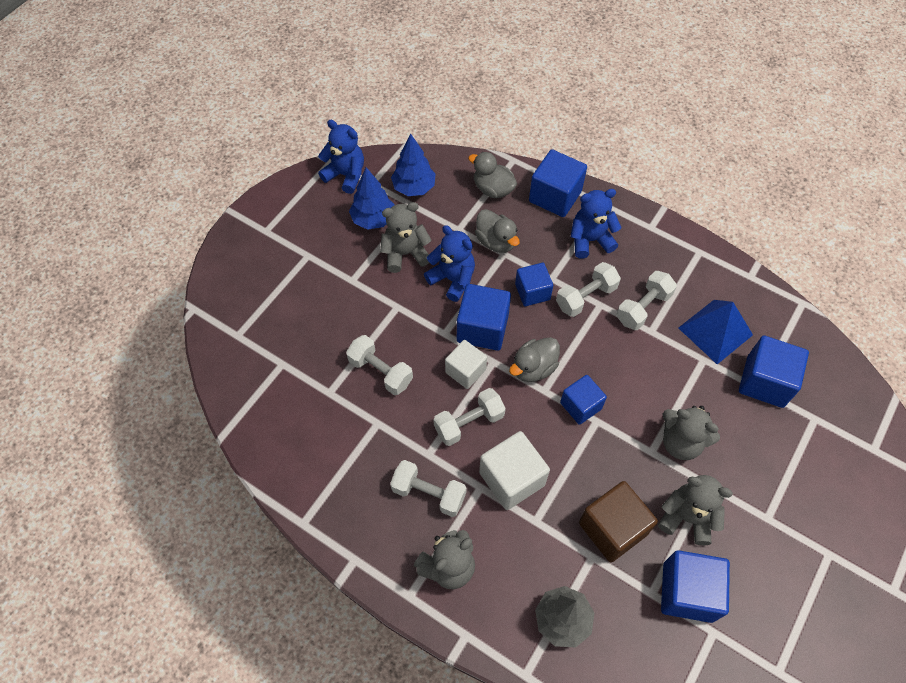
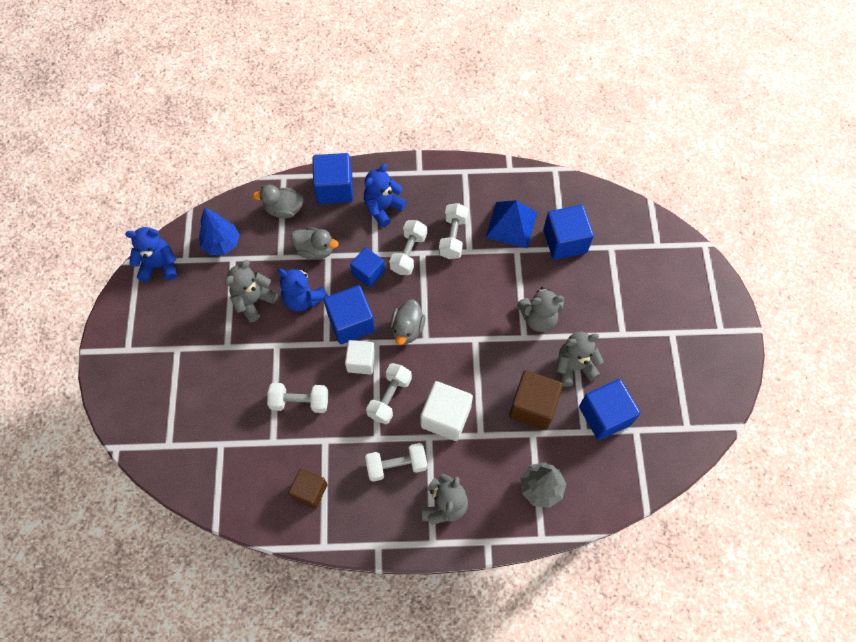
camera: 35 degrees left, 5 degrees up
(329, 461) = (310, 491): none -> brown cube
(373, 219) = (208, 288): blue tree -> none
(452, 279) = (303, 299): blue teddy bear -> blue teddy bear turned 150 degrees counterclockwise
(580, 406) = (457, 335): blue cube -> none

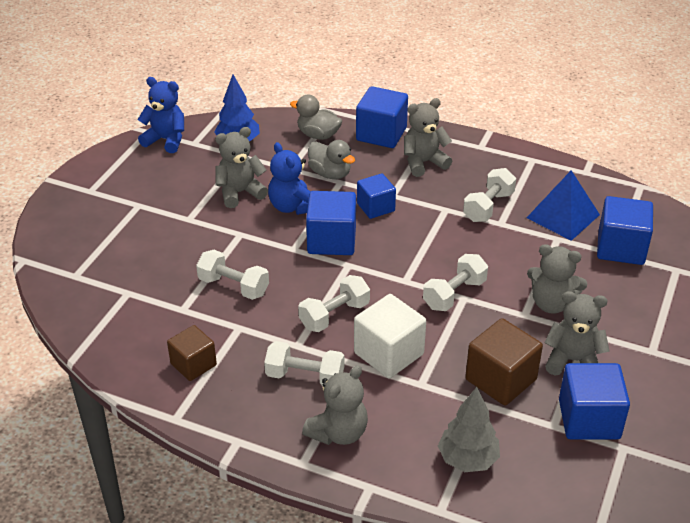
camera: 25 degrees right, 25 degrees down
(361, 362) = (321, 275): white cube -> none
(383, 208) = (423, 162): blue teddy bear -> grey teddy bear
(407, 329) = (390, 265): grey duck -> none
(408, 253) = (430, 205): white dumbbell -> white dumbbell (454, 294)

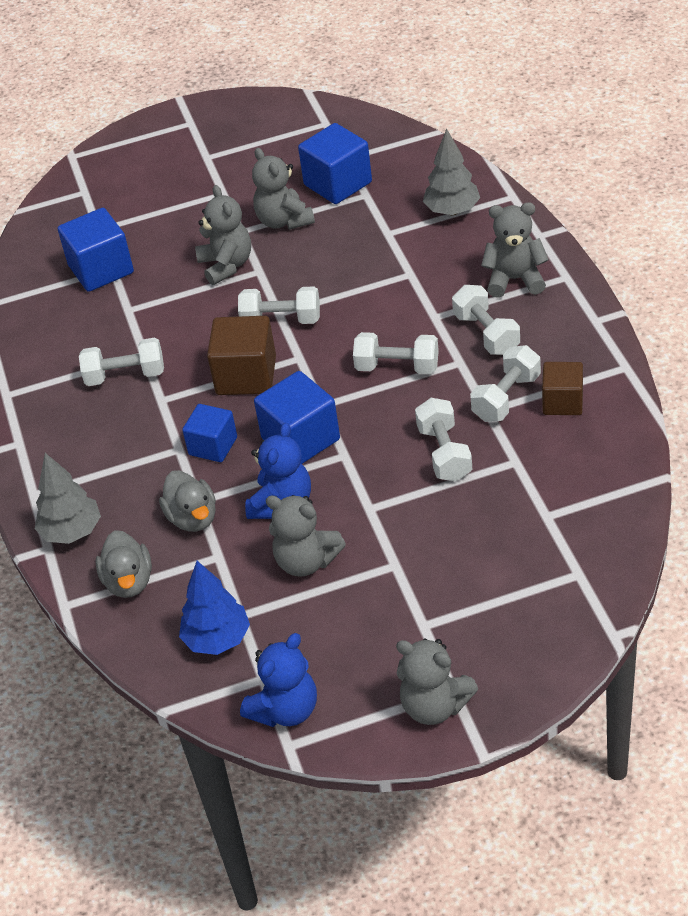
camera: 125 degrees left, 5 degrees up
(166, 140) = (285, 710): blue teddy bear -> blue teddy bear turned 120 degrees counterclockwise
(235, 343) = (506, 397): none -> white dumbbell
(330, 173) = (193, 518): grey duck -> grey duck turned 150 degrees clockwise
(381, 134) = (72, 532): blue cube -> grey tree
(388, 353) = (400, 309): white cube -> none
(423, 162) = (95, 464): grey teddy bear -> grey teddy bear (434, 706)
(500, 379) = (351, 241): brown cube -> brown cube (246, 376)
(563, 216) = (88, 324): blue pyramid -> none

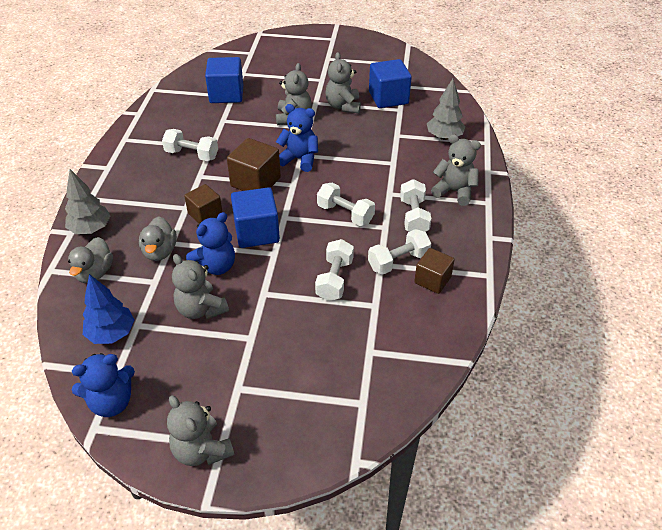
camera: 20 degrees right, 0 degrees up
(213, 446) = (205, 214): blue cube -> brown cube
(281, 320) = (299, 159): white dumbbell -> blue teddy bear

